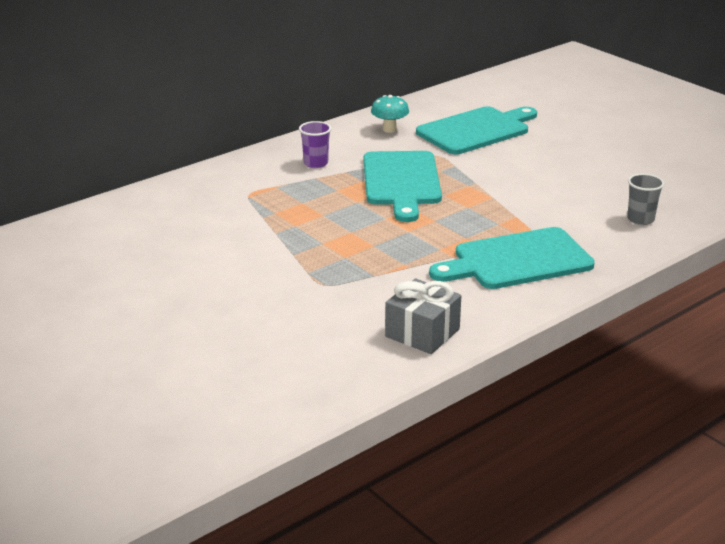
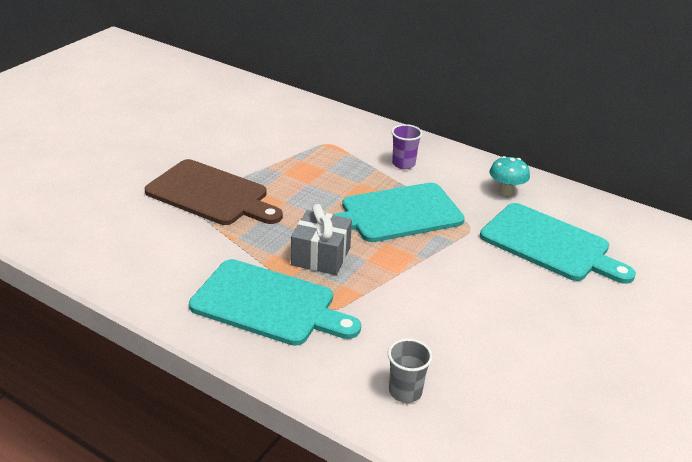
camera: 70 degrees right, 5 degrees up
(315, 269) = (211, 194): none -> brown cutting board
(422, 333) = (120, 263): grey gift -> grey gift (321, 256)
(517, 260) = (268, 304): turquoise cutting board -> turquoise cutting board turned 150 degrees clockwise

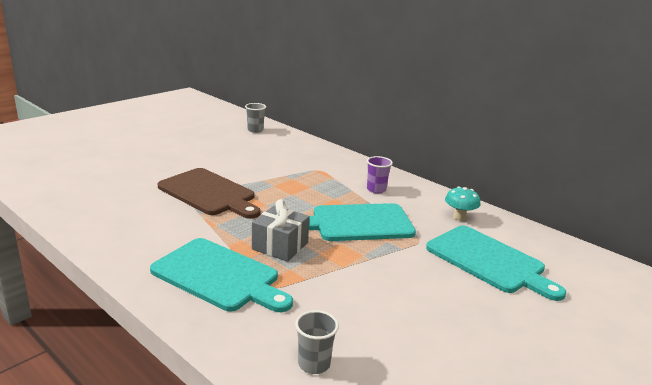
camera: 10 degrees right, 10 degrees down
(228, 90) = (255, 130): none -> grey cup

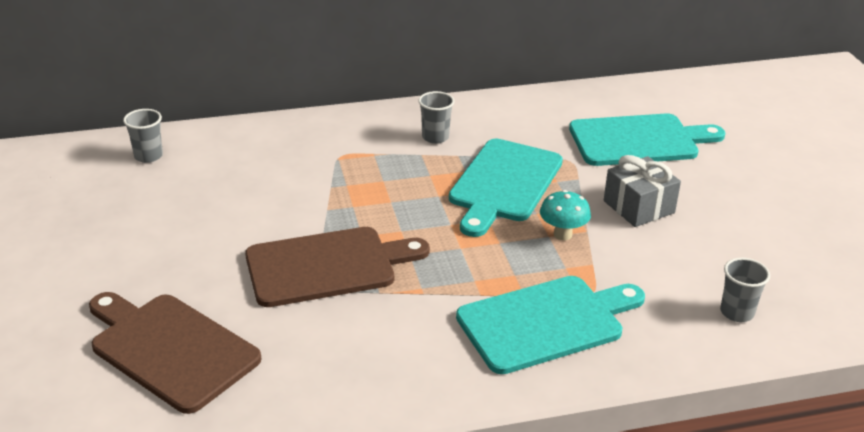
camera: 55 degrees left, 10 degrees up
(104, 176) = (170, 349): none -> brown cutting board
(280, 246) = (512, 256): grey gift -> grey gift (638, 207)
(376, 189) = (435, 137): purple cup -> grey cup
(459, 217) = (545, 116): turquoise mushroom -> turquoise mushroom (562, 234)

